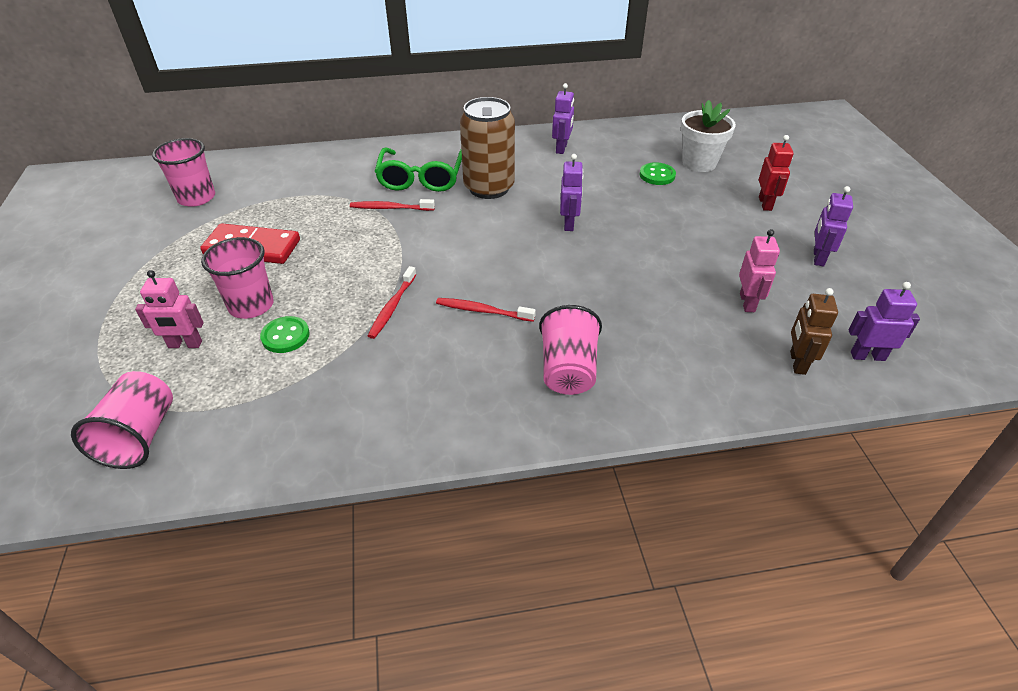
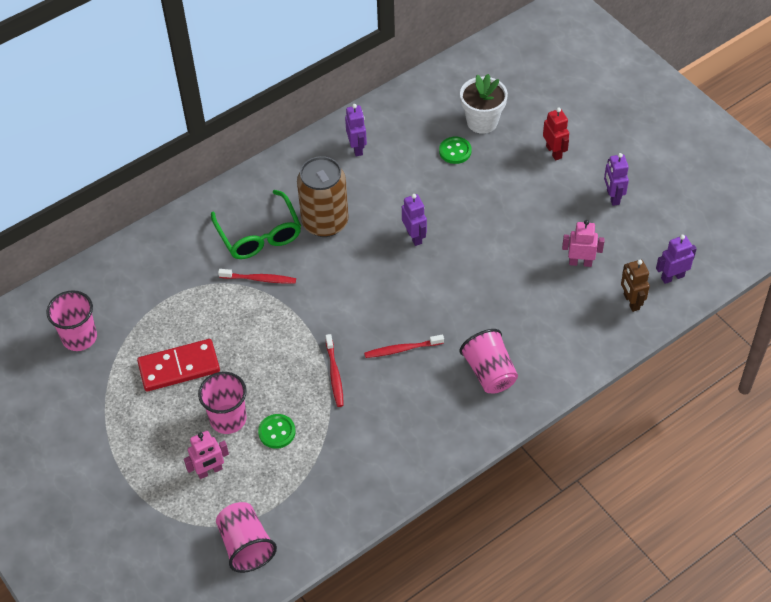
camera: 25 degrees left, 10 degrees up
(390, 208) = (259, 279): red toothbrush -> red toothbrush turned 150 degrees counterclockwise
(747, 302) = (580, 262): pink robot -> pink robot turned 60 degrees counterclockwise

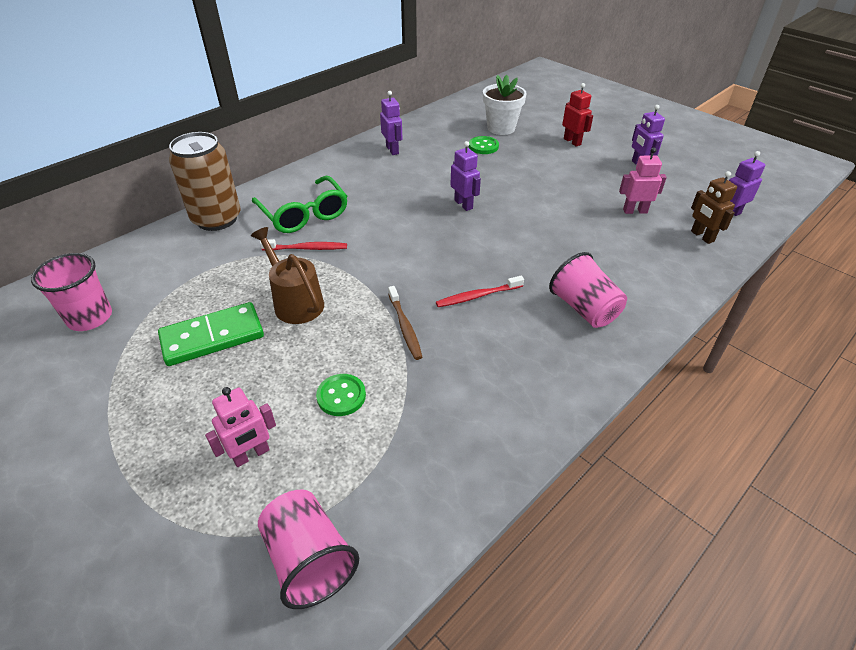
camera: 10 degrees left, 10 degrees down
(179, 367) = (212, 337): red domino -> green domino
(228, 419) = (276, 387): pink cup -> none
(246, 339) = (295, 302): none -> brown watering can
(325, 222) = (371, 200): brown can -> brown can (217, 219)
(334, 374) = (405, 326): red toothbrush -> brown toothbrush

